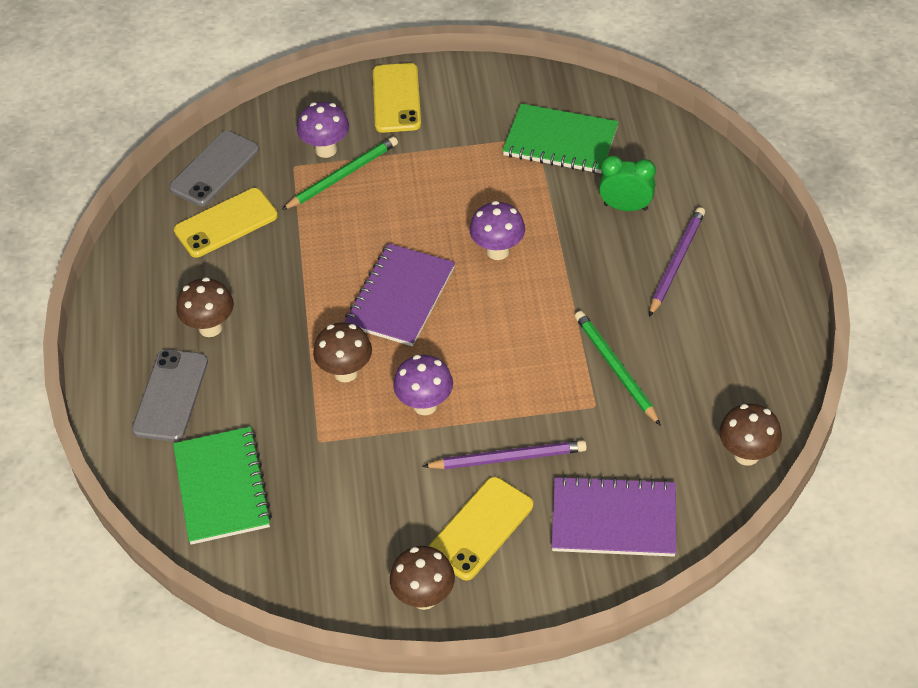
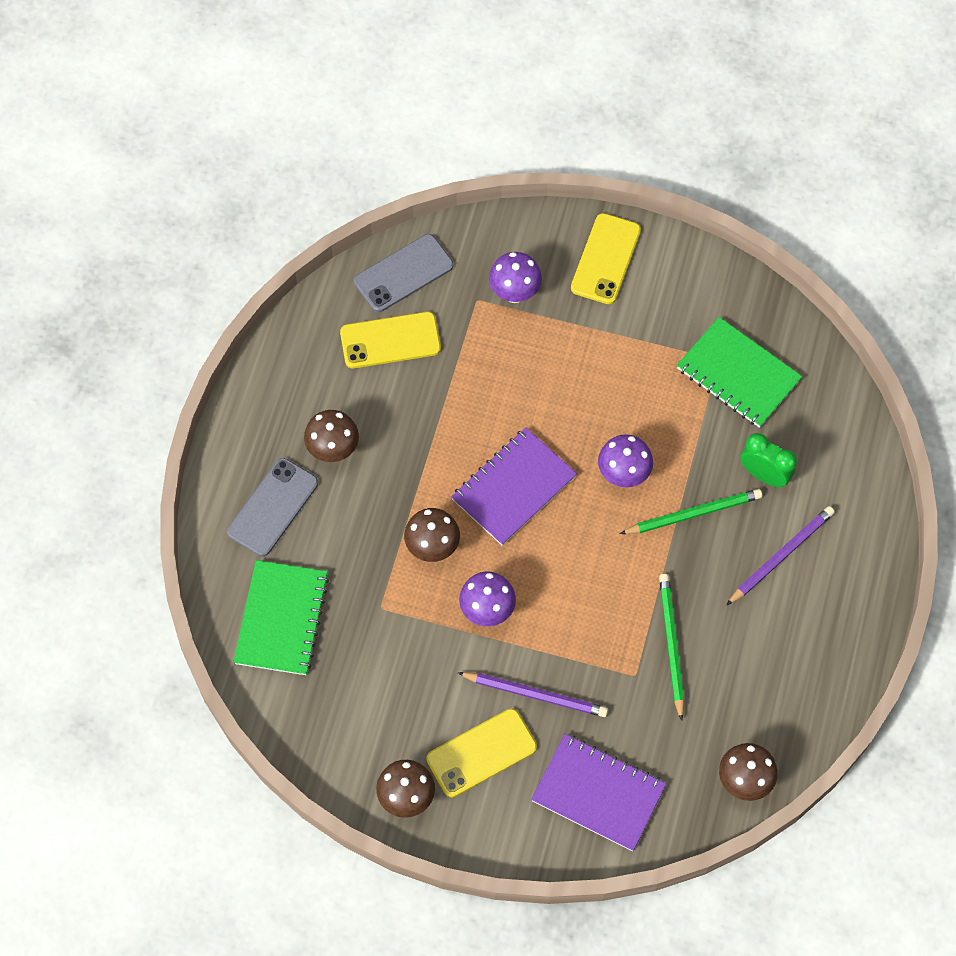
camera: 20 degrees right, 15 degrees up
(342, 175) = (517, 329): green pencil -> green pencil (693, 513)

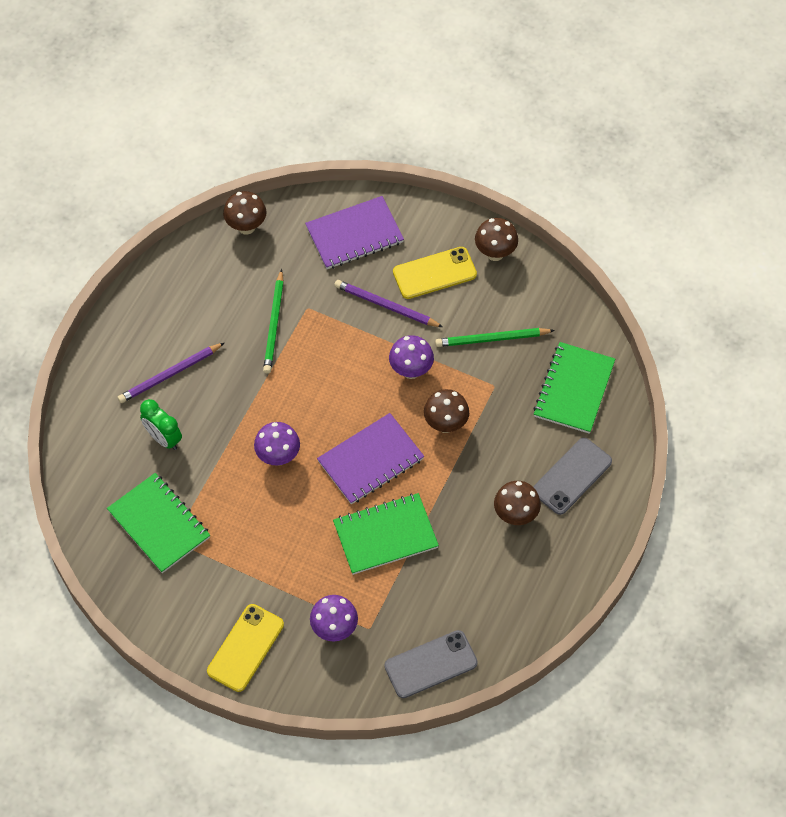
camera: 170 degrees left, 5 degrees down
(390, 340) = (452, 603): yellow phone -> none
(479, 403) = (385, 535): none -> green notebook
(598, 793) = (354, 234): purple notebook -> purple notebook turned 60 degrees counterclockwise
(693, 513) = (229, 417): green pencil -> green pencil (491, 339)

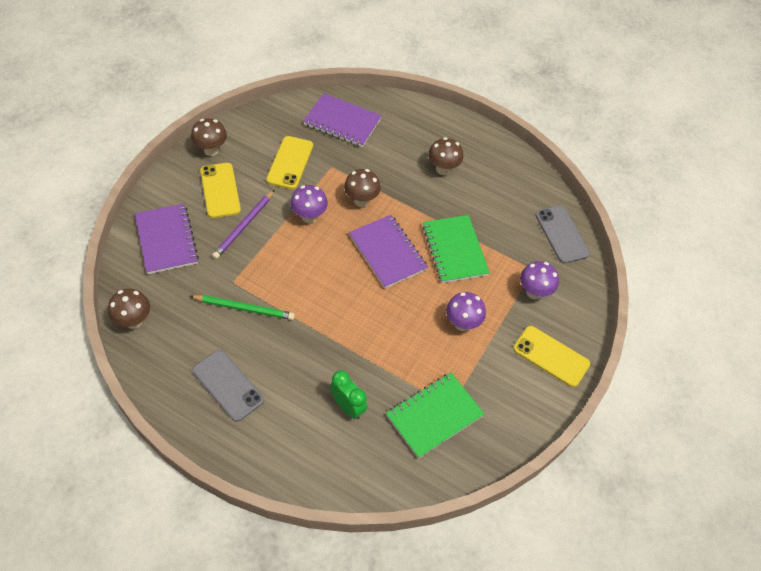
camera: 90 degrees left, 5 degrees down
(163, 438) = (347, 406): green clock -> green clock turned 90 degrees counterclockwise
(169, 375) = (281, 397): purple pencil -> none
(278, 457) = (377, 317): purple mushroom -> purple mushroom (462, 323)
(491, 339) = (290, 163): green pencil -> yellow phone
(572, 476) = (414, 133): grey phone -> grey phone (228, 385)
(574, 389) = (342, 122): green notebook -> purple notebook

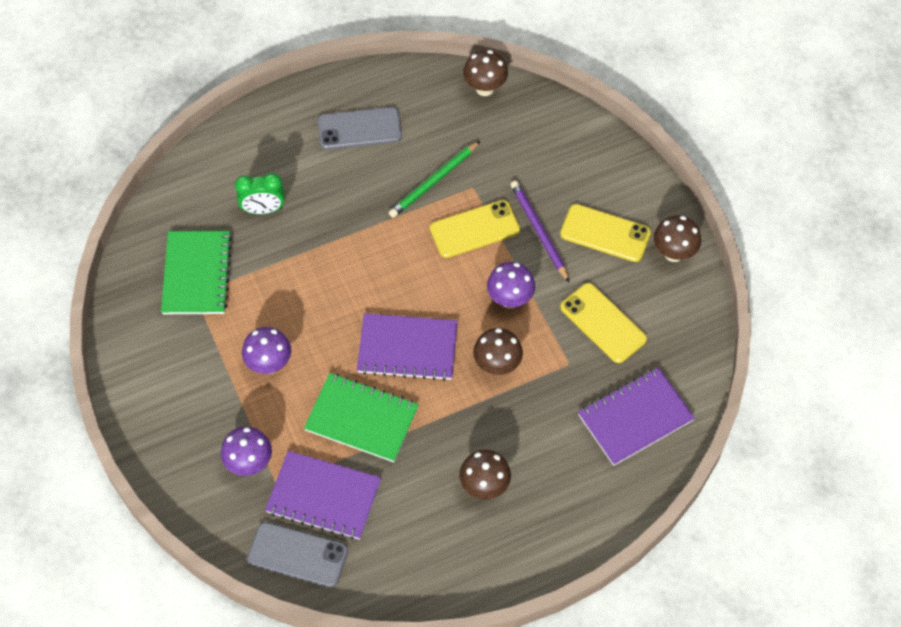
camera: 130 degrees right, 5 degrees up
(166, 240) = (567, 155): purple notebook -> purple notebook (324, 496)
(551, 356) = (168, 423): yellow phone -> yellow phone (474, 229)

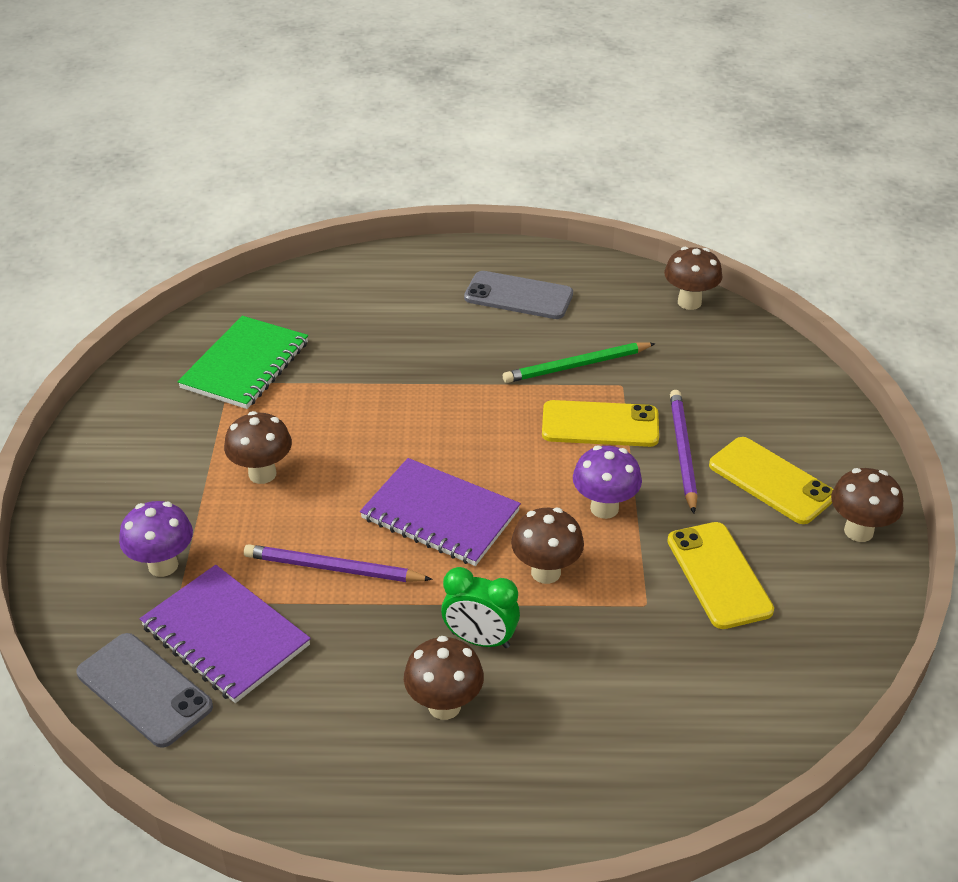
camera: 25 degrees right, 20 degrees down
(263, 209) = (361, 332): green clock -> green clock (480, 640)
(269, 364) = (262, 474): purple mushroom -> brown mushroom
(361, 419) = (333, 568): green notebook -> purple pencil
(635, 418) = (710, 703): purple notebook -> none

